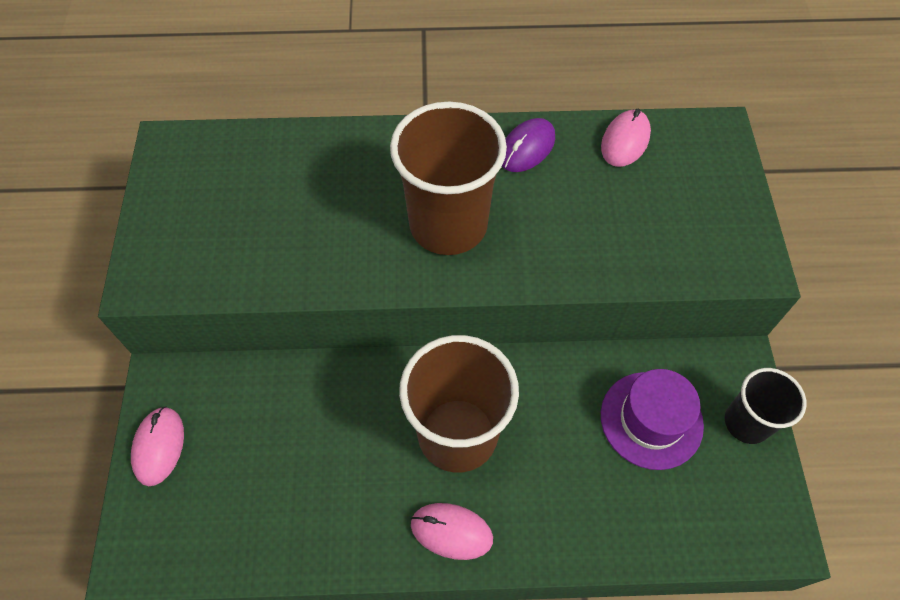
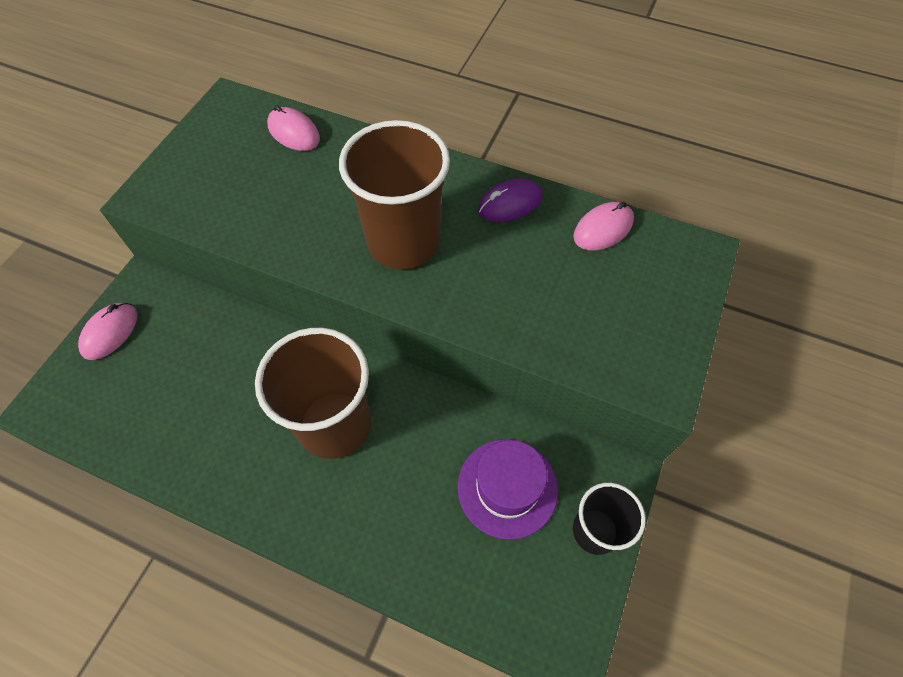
camera: 25 degrees right, 0 degrees up
(451, 531) = (282, 501): pink mouse -> pink mouse (294, 132)

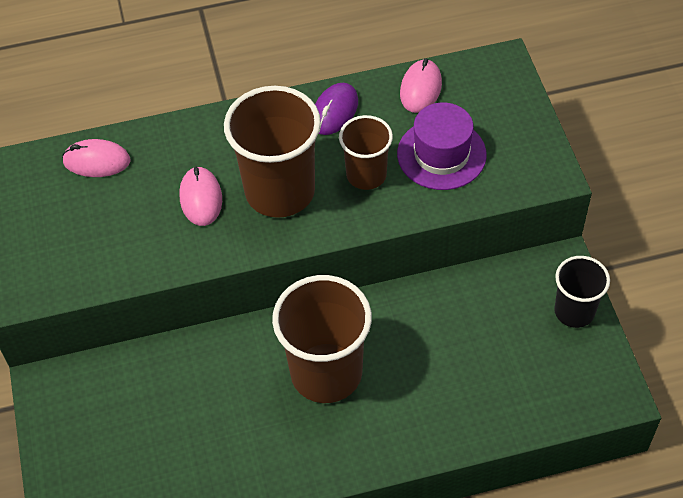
camera: 35 degrees left, 5 degrees down
(110, 332) = (61, 438): pink mouse -> pink mouse (201, 198)
(487, 274) = (366, 175): none -> brown cup
(507, 488) = (492, 326): purple hat -> purple hat (441, 154)

